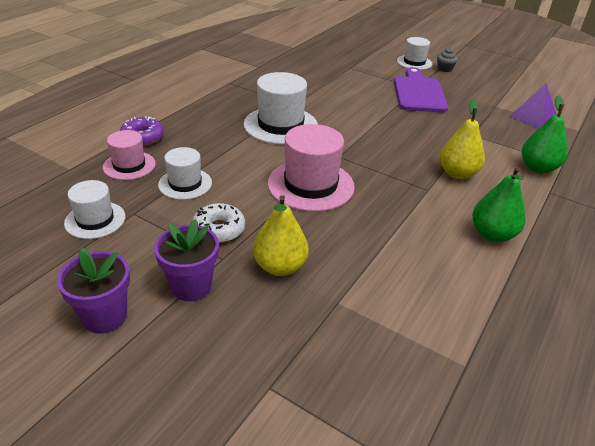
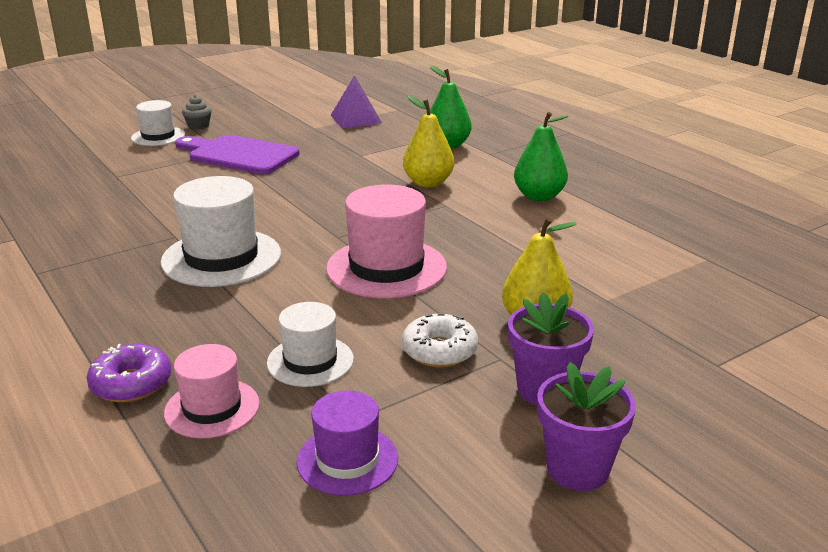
camera: 65 degrees left, 10 degrees down
(95, 220) = (347, 460): white hat -> purple hat

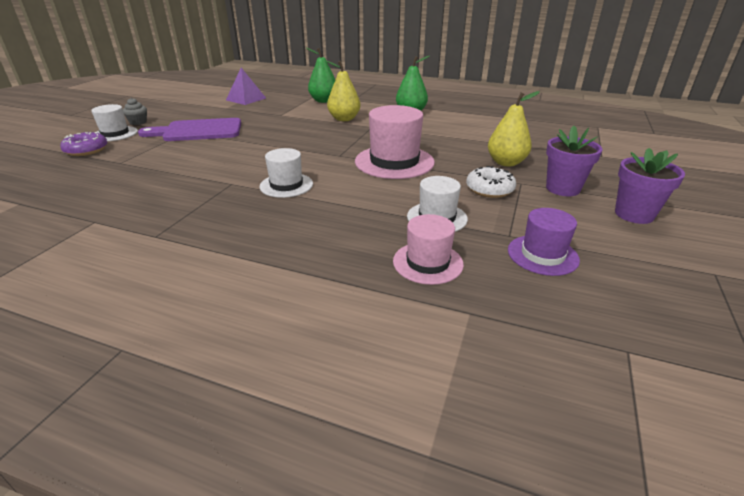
camera: 35 degrees left, 5 degrees up
(131, 383) = (353, 271): purple donut -> purple donut (86, 150)
(221, 258) = (286, 185): white hat -> white hat, size x0.60

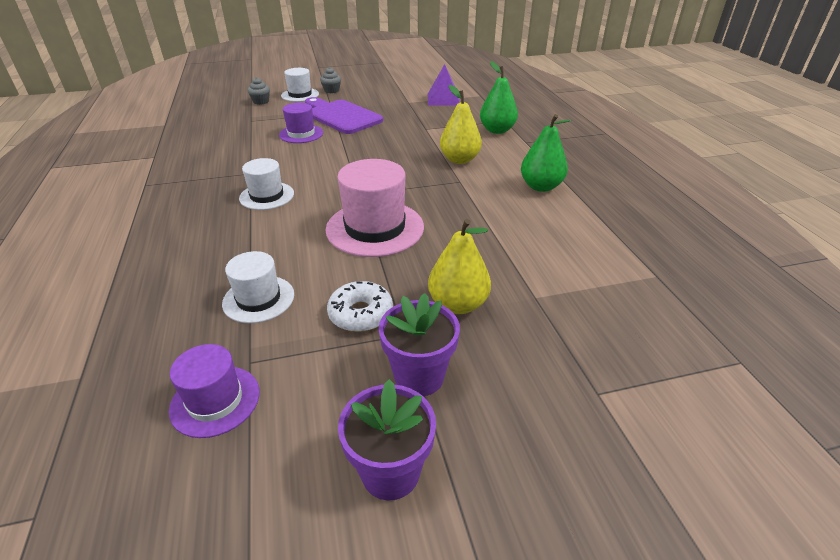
camera: 55 degrees right, 5 degrees up
(86, 150) = (261, 101): purple donut -> grey cupcake
(198, 150) = (301, 134): none -> purple hat
(427, 262) = (161, 323): pink hat -> none

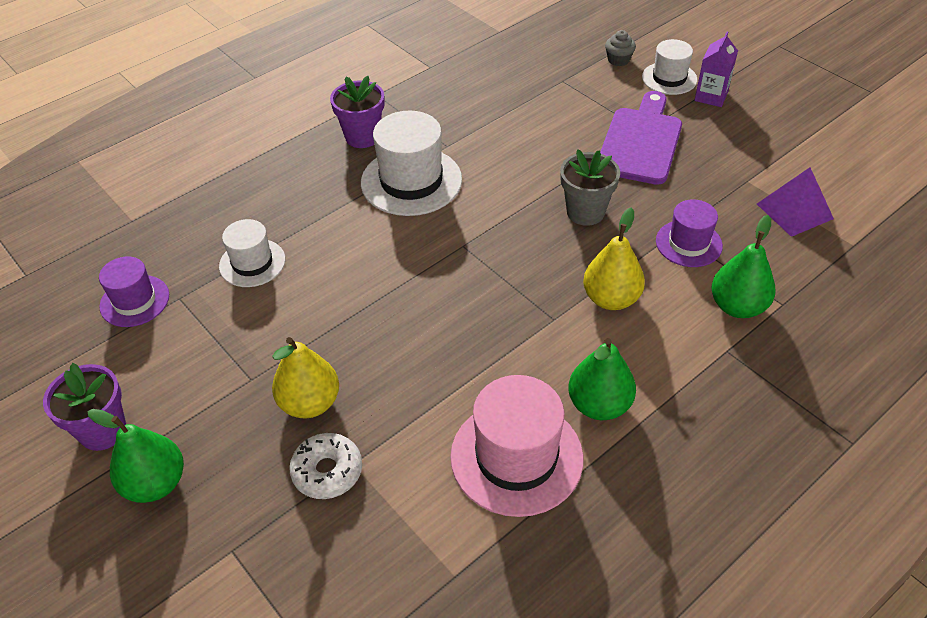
camera: 65 degrees right, 10 degrees up
(267, 196) = (411, 181): white hat -> white hat, size x1.67
(301, 134) = (563, 134): purple hat -> purple hat (688, 243)
(331, 90) = (711, 96): grey cupcake -> purple carton
(361, 314) = (263, 338): white donut -> white donut (327, 471)
(375, 228) = (403, 288): pink hat -> pink hat (516, 457)
(379, 147) = (585, 212): none -> grey flower pot
(419, 376) = (203, 410): purple flower pot -> purple flower pot (362, 137)
(492, 436) = (155, 483): none -> green pear

